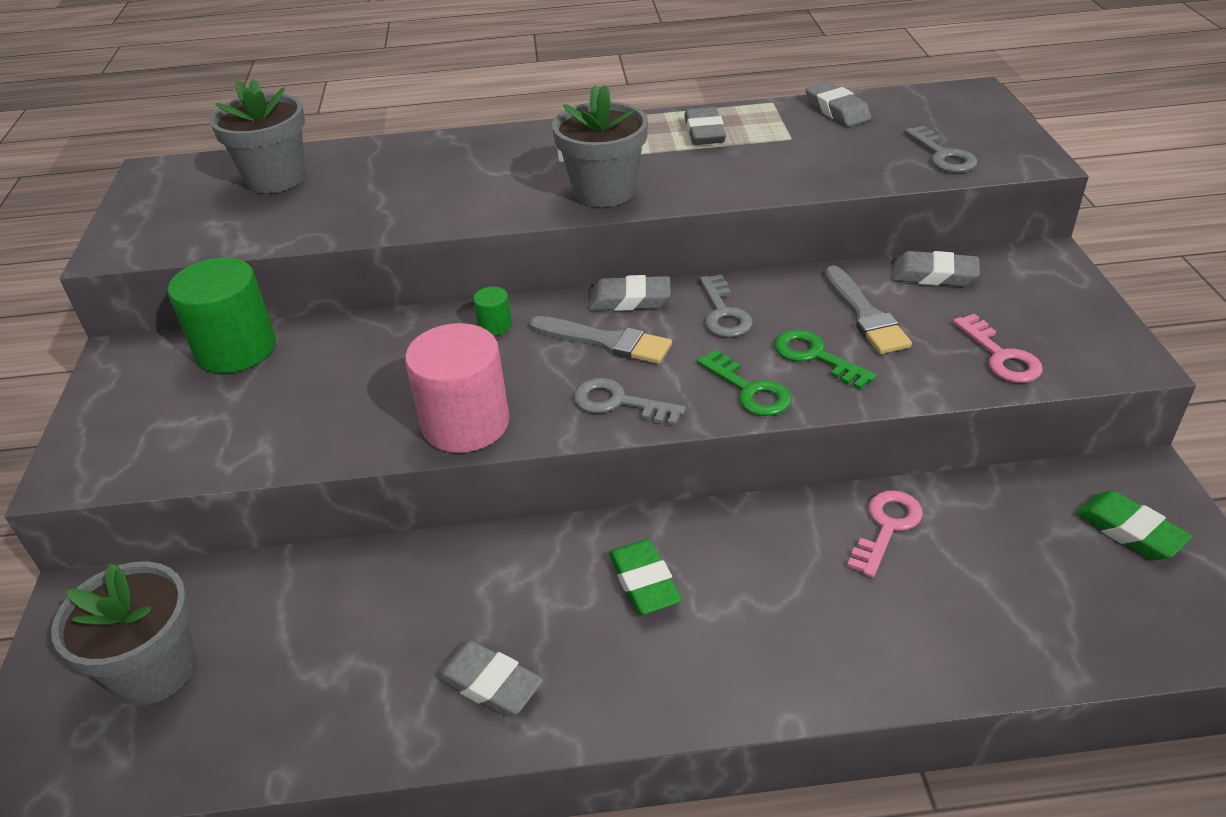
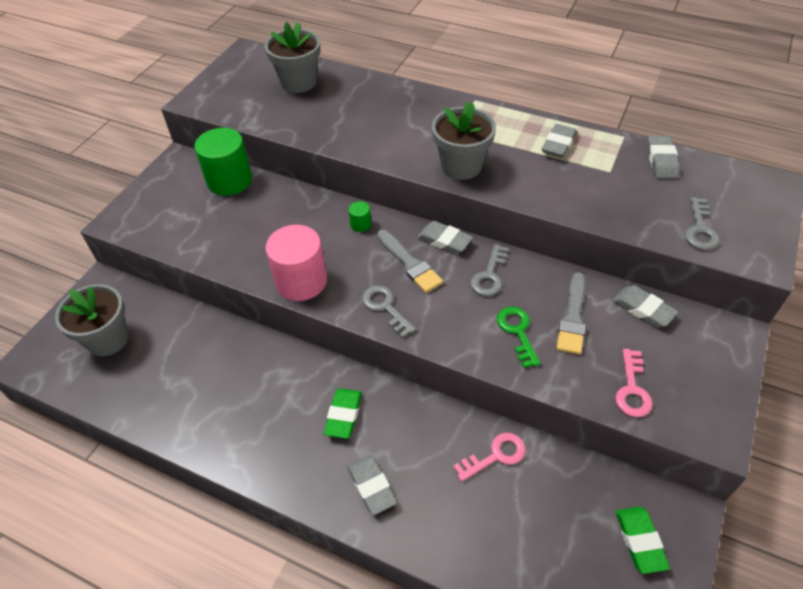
camera: 30 degrees right, 10 degrees up
(490, 684) = (234, 429): grey eraser -> grey eraser (371, 486)
(749, 390) = (461, 335): green key -> none

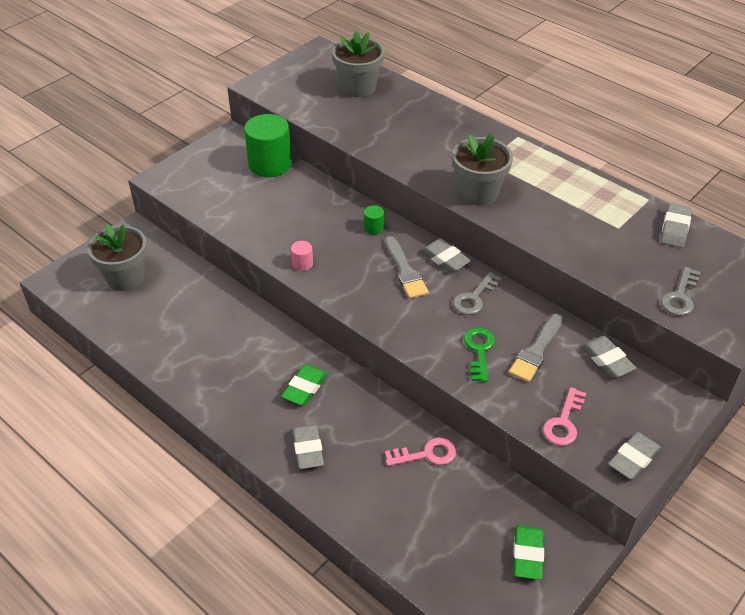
camera: 15 degrees right, 5 degrees down
(301, 281) = (302, 263): pink cylinder -> pink cylinder, size x0.43
(385, 308) = (368, 302): grey key -> none
(558, 144) = (580, 193): grey eraser -> grey eraser (633, 459)

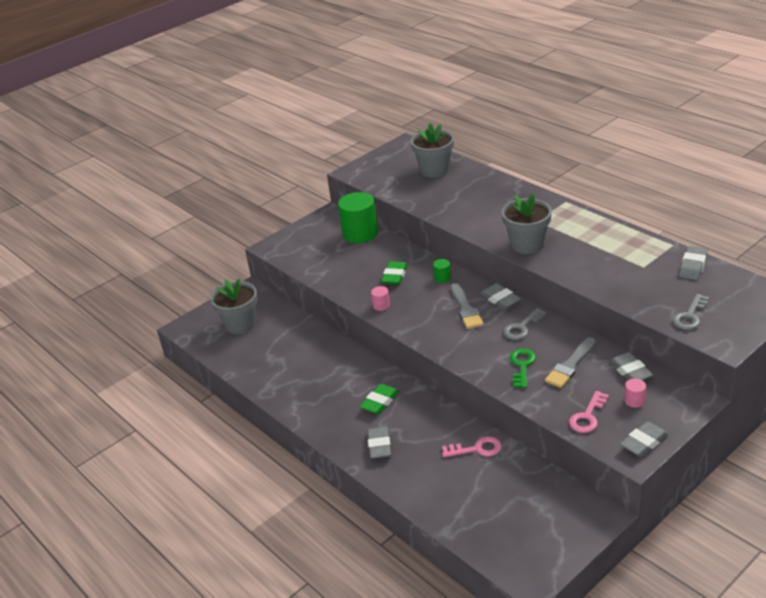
camera: 10 degrees right, 10 degrees down
(527, 555) = (555, 521): green eraser -> green eraser (394, 276)
(616, 401) = (634, 401): none -> pink cylinder

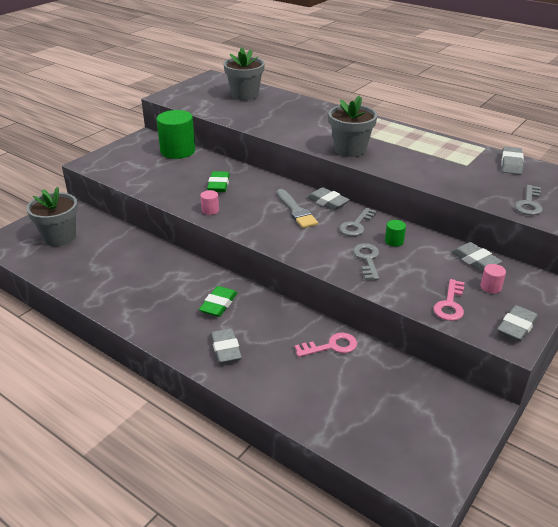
camera: 15 degrees left, 0 degrees up
(442, 278) = (266, 185): green cylinder -> green cylinder (394, 241)
(522, 366) = (367, 259): green key -> grey key
(570, 365) = (415, 257): grey brush -> none

